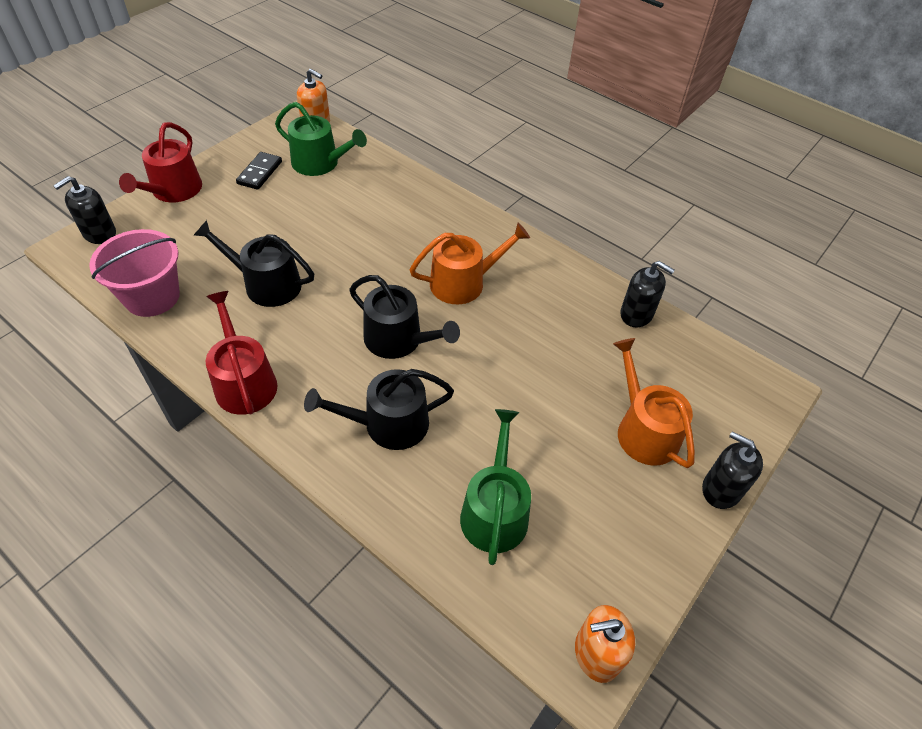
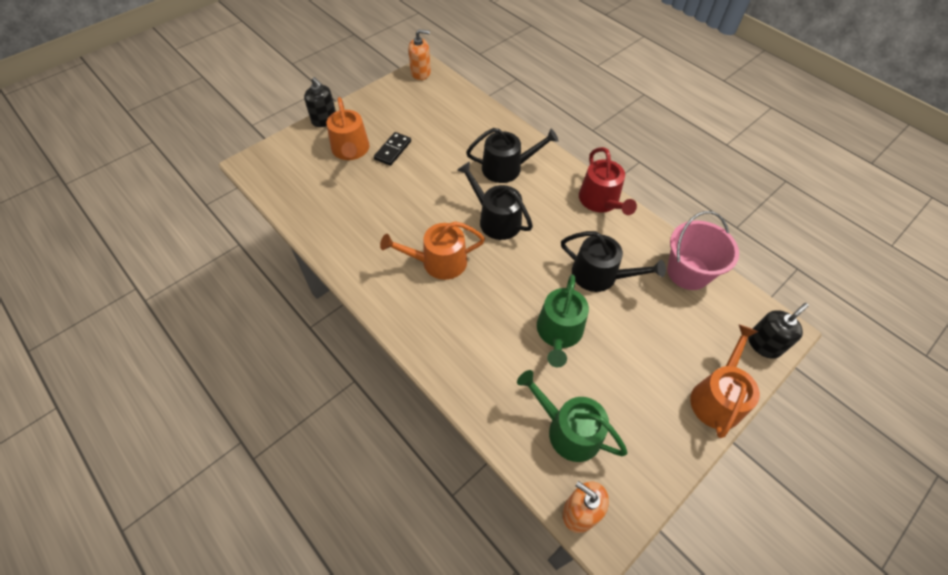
camera: 170 degrees left, 5 degrees up
(173, 191) = (717, 397): red watering can -> orange watering can
(259, 173) = (633, 419): black domino -> black domino (393, 150)
(494, 510) = (452, 123): green watering can -> green watering can (559, 332)
(636, 314) = (312, 222): black soap dispenser -> none

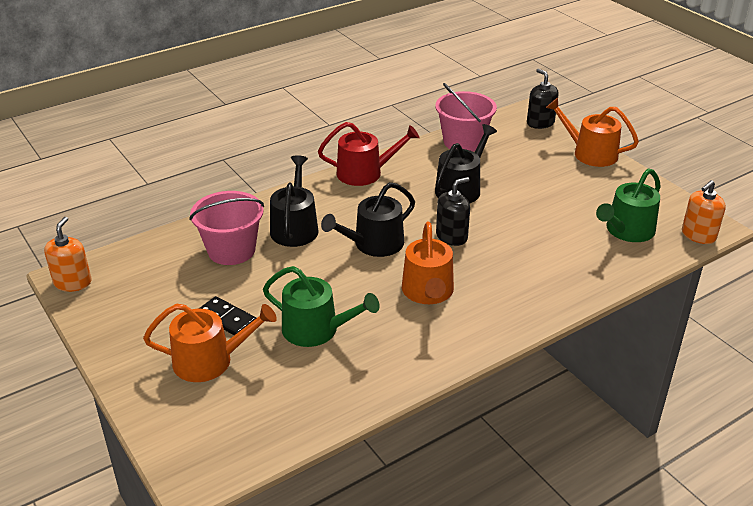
camera: 80 degrees left, 20 degrees down
(324, 120) = (127, 389): black soap dispenser -> black soap dispenser (451, 236)
(470, 138) = (231, 250): none -> pink bucket
(559, 332) = (526, 222): green watering can -> green watering can (316, 329)

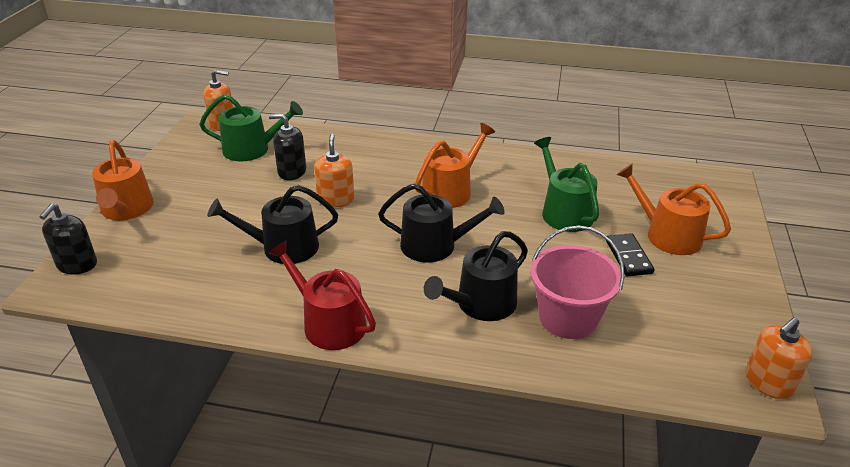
camera: 135 degrees left, 0 degrees up
(451, 236) = (367, 215): black soap dispenser -> black soap dispenser (292, 171)
(463, 142) = (179, 293): pink bucket -> none
(491, 233) = (336, 199): none -> orange soap dispenser

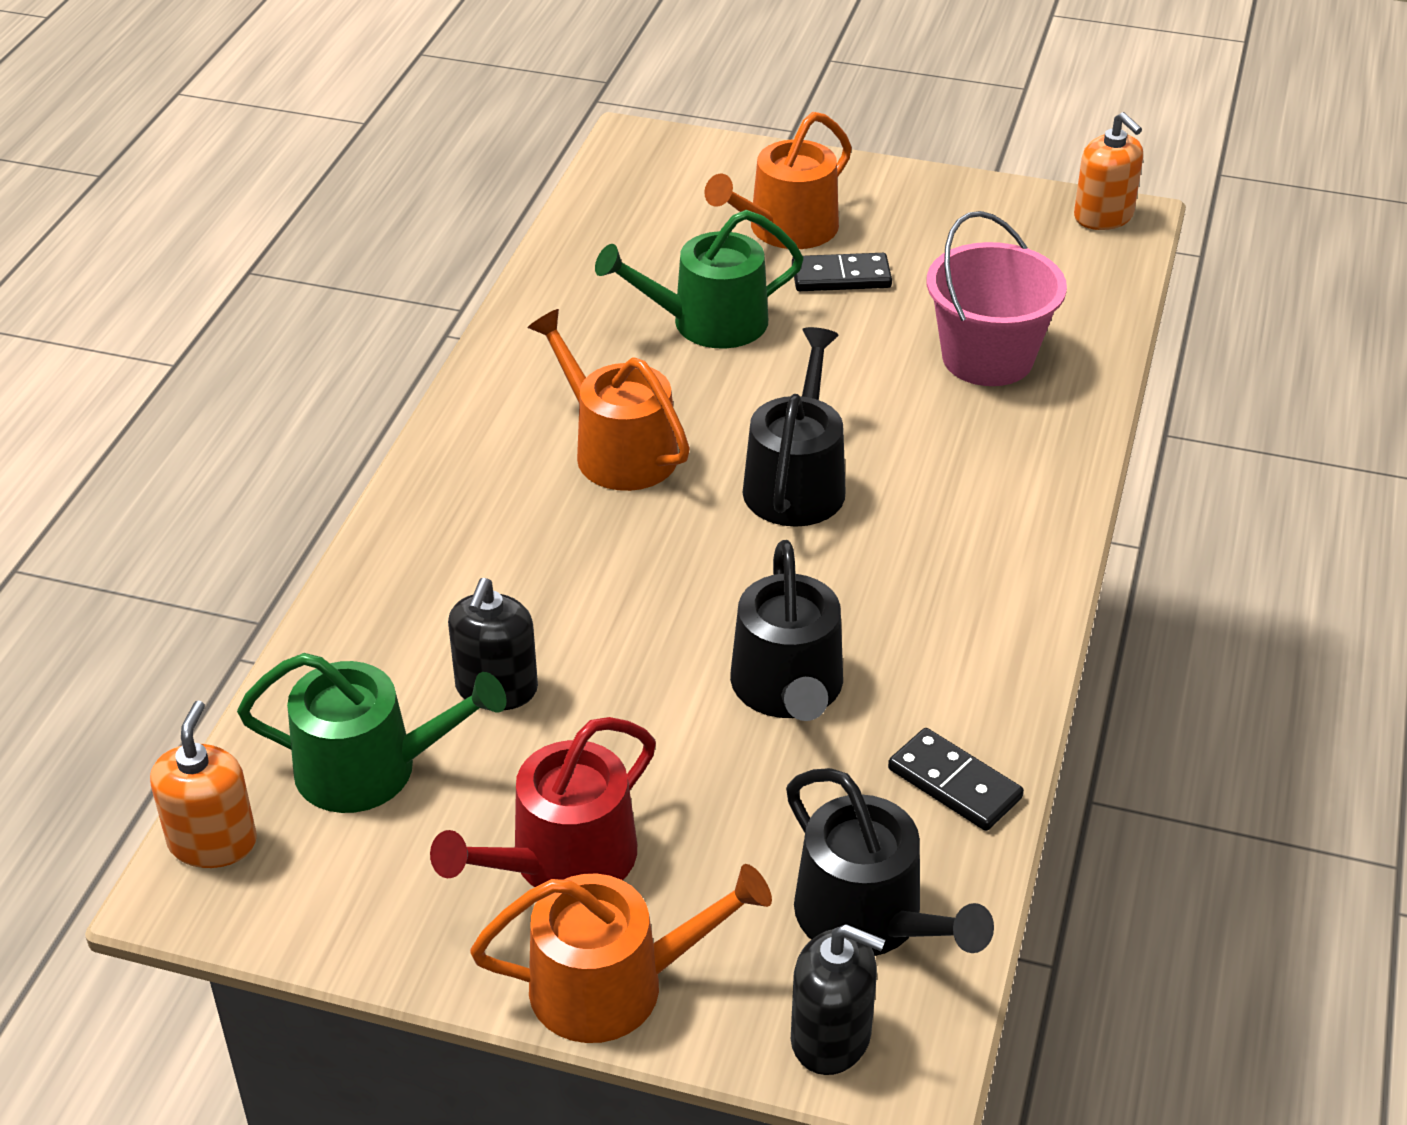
camera: 85 degrees left, 5 degrees up
(211, 301) = (954, 783): none -> black domino
(252, 149) = (371, 768): green watering can -> green watering can turned 90 degrees clockwise
(329, 323) = (1009, 619): red watering can -> red watering can (562, 860)
(336, 199) = (625, 614): orange soap dispenser -> none
(481, 304) = (957, 442): black watering can -> black watering can (869, 918)

